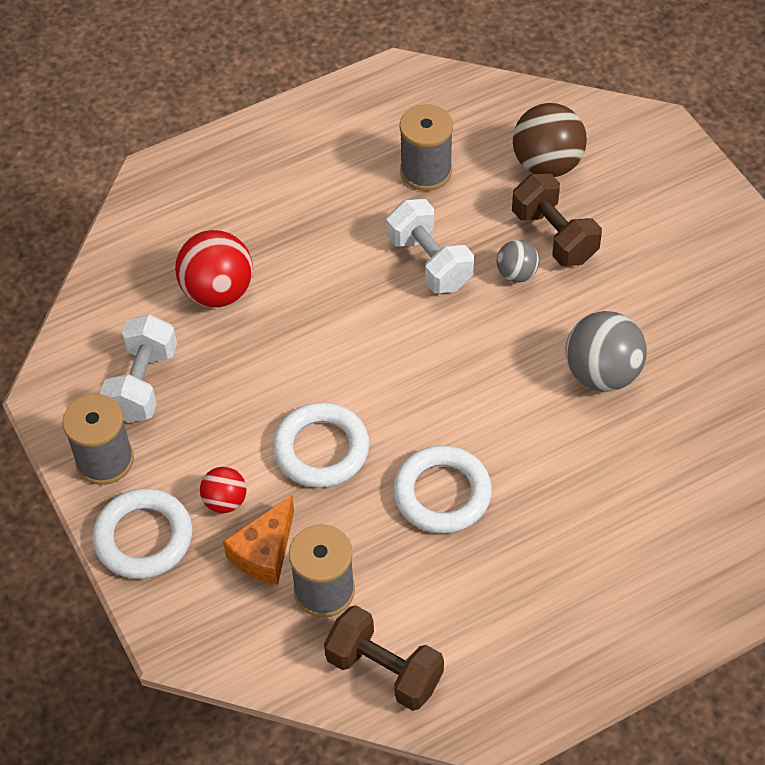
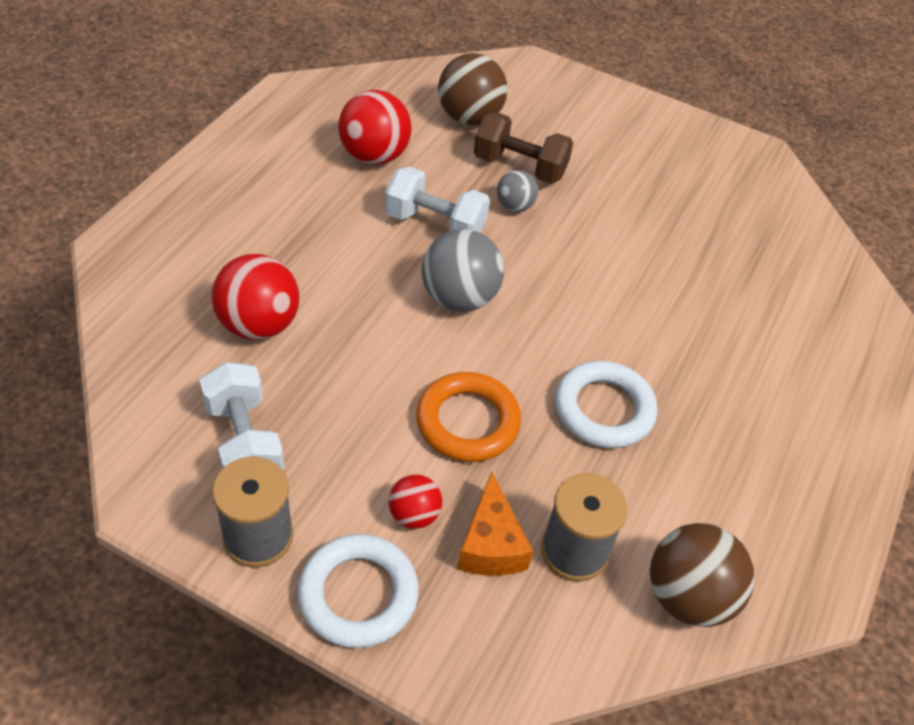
camera: 40 degrees left, 5 degrees down
(321, 449) = (467, 422): white ring -> orange ring
(384, 670) = (688, 596): brown dumbbell -> brown ball
(426, 171) = (374, 156): grey spool -> red ball
(602, 373) = (645, 254): grey ball -> grey ball (459, 298)

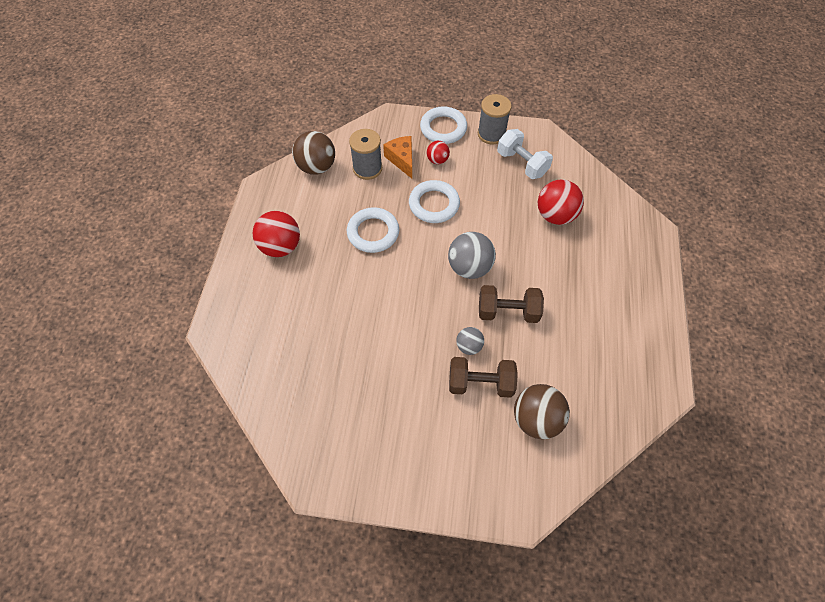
camera: 165 degrees right, 10 degrees up
(374, 156) = (574, 352): red ball -> red ball (281, 247)
(435, 224) = (508, 312): white dumbbell -> brown dumbbell
(467, 422) = (434, 204): orange ring -> white ring

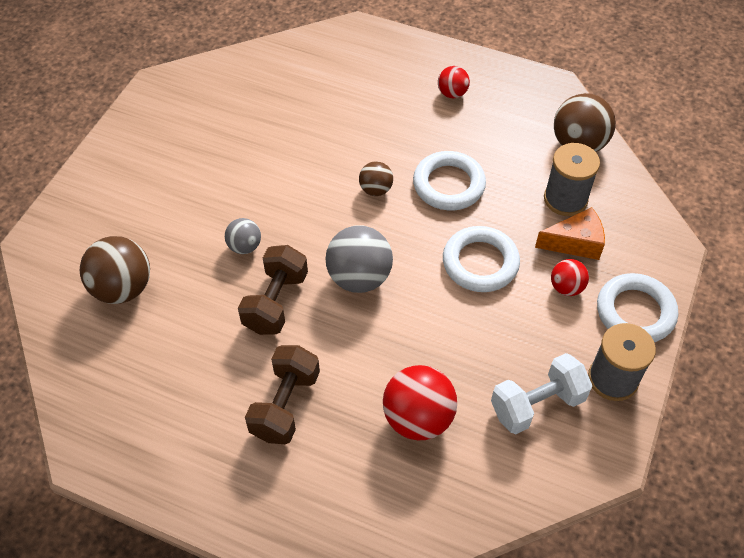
camera: 105 degrees right, 5 degrees down
(281, 247) = (452, 93): red ball -> red ball, size x0.56
(390, 275) = (376, 189): none -> brown ball
(480, 383) = (192, 245): brown dumbbell -> brown dumbbell (285, 405)

